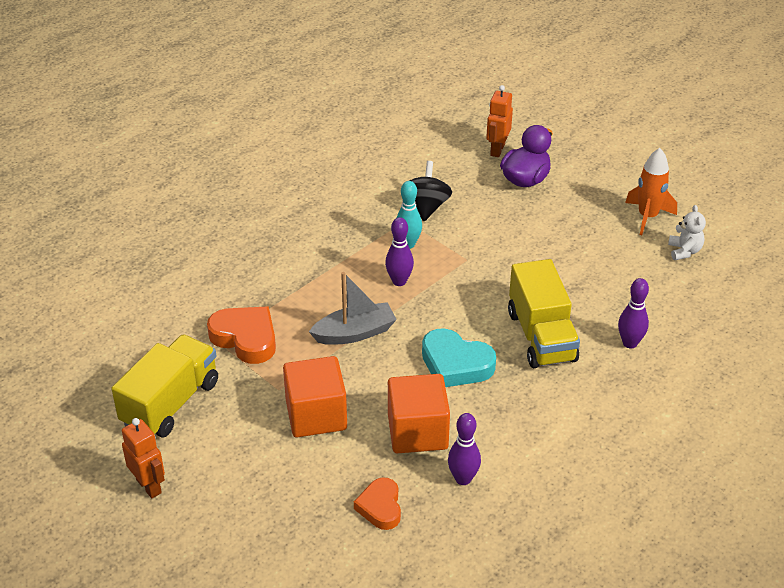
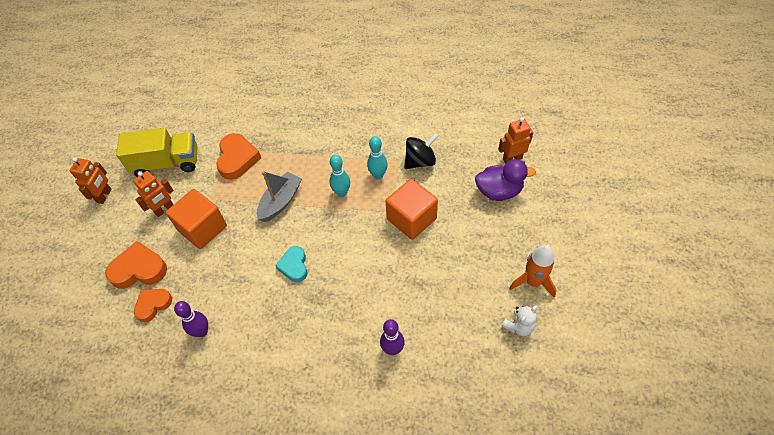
camera: 55 degrees right, 15 degrees up
(244, 437) = (164, 209): none -> orange robot
(312, 499) = (139, 269): none -> orange heart
(355, 333) = (280, 202): grey boat -> grey boat turned 90 degrees counterclockwise
(399, 281) = (341, 192): purple bowling pin -> turquoise bowling pin
(417, 432) = (224, 284): orange cube -> orange cube (411, 219)
(455, 364) = (294, 266): turquoise heart -> turquoise heart, size x0.65
(541, 336) = (356, 294): yellow truck -> none

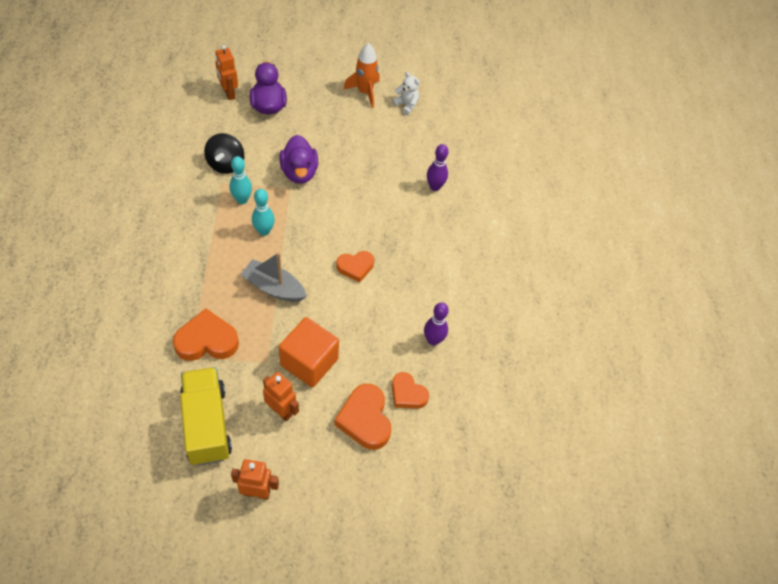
camera: 105 degrees left, 0 degrees up
(294, 266) = (355, 267): turquoise heart -> orange heart
(411, 219) = (299, 172): orange cube -> purple duck
(420, 161) = (226, 164): black spinning top -> black spinning top turned 135 degrees counterclockwise

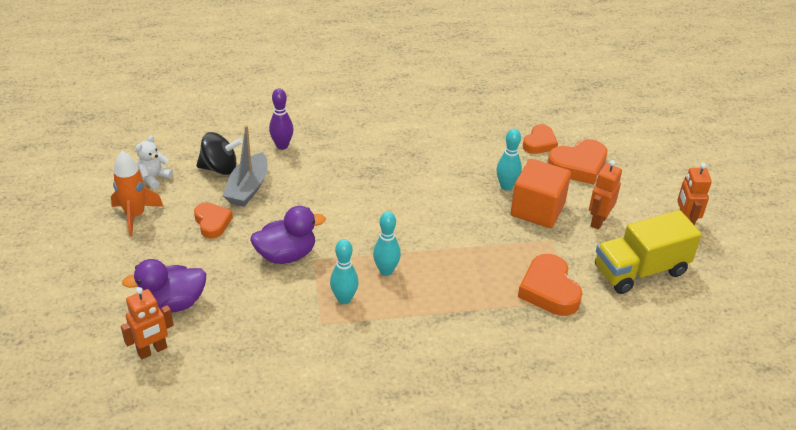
camera: 95 degrees left, 15 degrees down
(226, 164) = (289, 326): black spinning top -> black spinning top (220, 168)
(274, 287) = (460, 249): grey boat -> grey boat (248, 188)
(347, 345) = (506, 186): none -> turquoise bowling pin
(355, 267) = (410, 192): orange heart -> orange heart (212, 222)
(433, 340) = (476, 132): purple bowling pin -> none

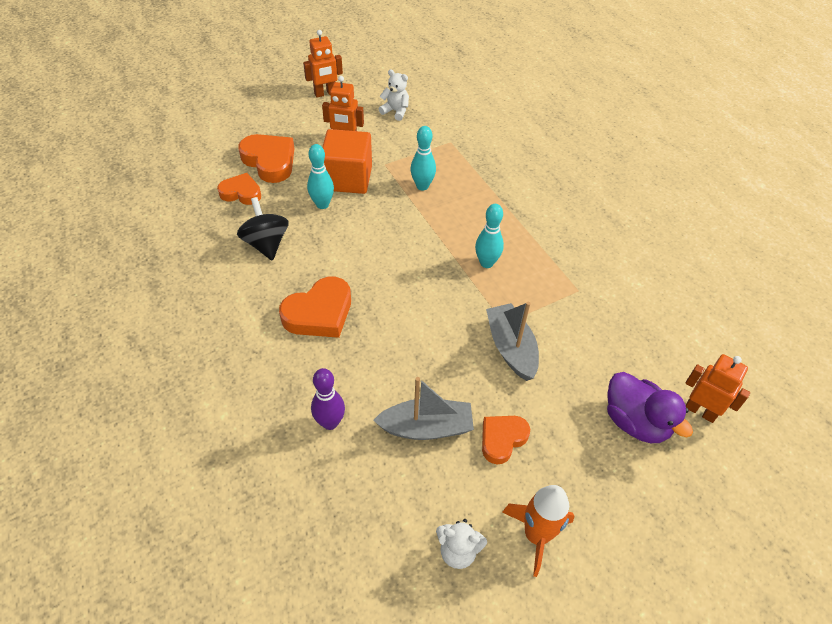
camera: 110 degrees left, 10 degrees up
(220, 168) = (403, 476): black spinning top -> black spinning top (266, 243)
(286, 255) = (511, 348): purple duck -> grey boat
(344, 299) = (540, 283): turquoise bowling pin -> turquoise bowling pin (422, 186)
(549, 290) = (448, 156): orange heart -> orange heart (319, 313)
(640, 270) = (395, 111): yellow truck -> white teddy bear

